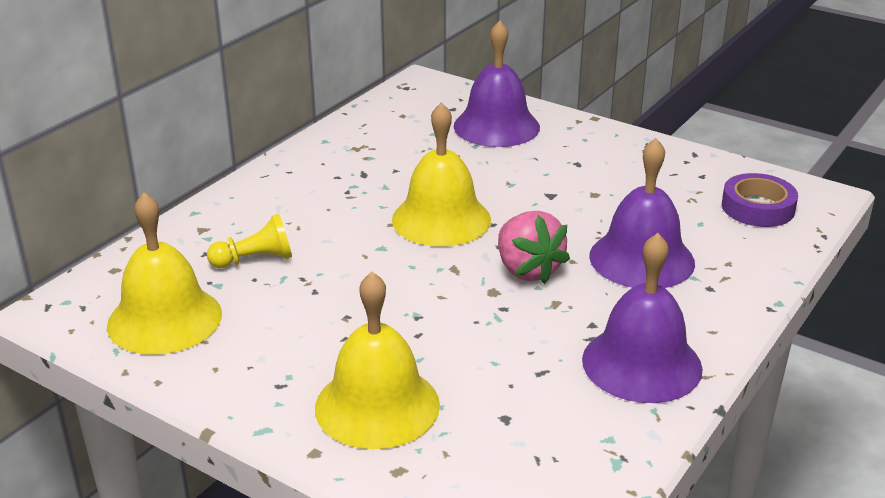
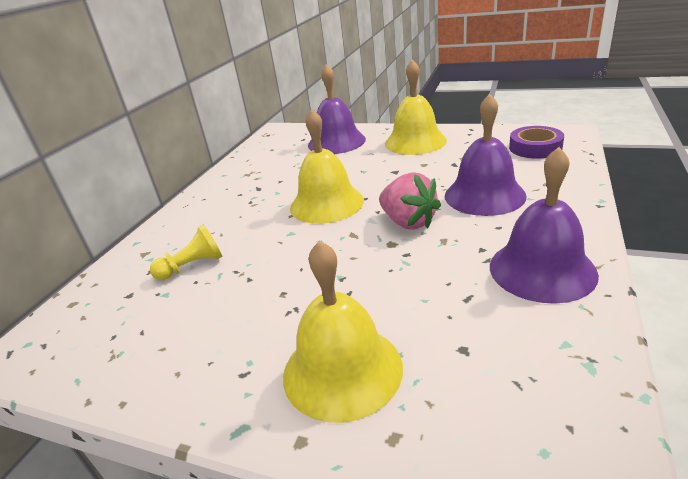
camera: 10 degrees left, 0 degrees up
(164, 319) = (121, 337): yellow bell -> yellow bell (415, 142)

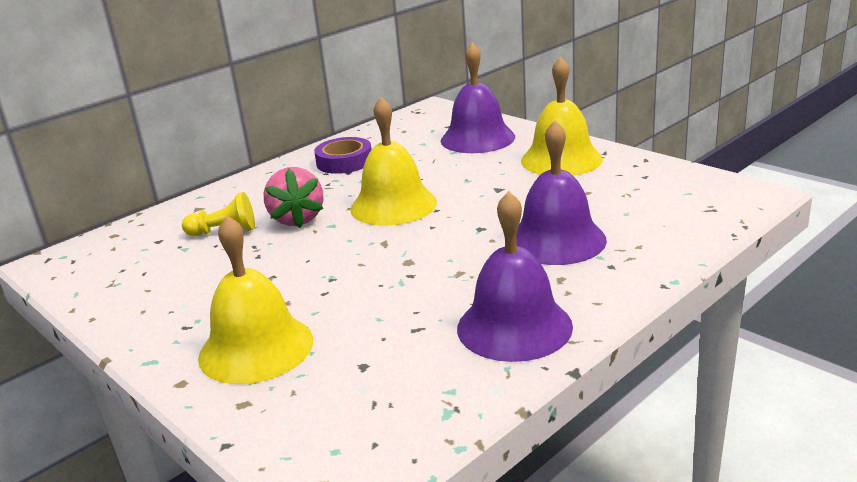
camera: 25 degrees right, 5 degrees down
(408, 222) = (447, 246): pink strawberry -> pink strawberry (297, 219)
(535, 148) = (687, 202): purple tape -> purple tape (344, 162)

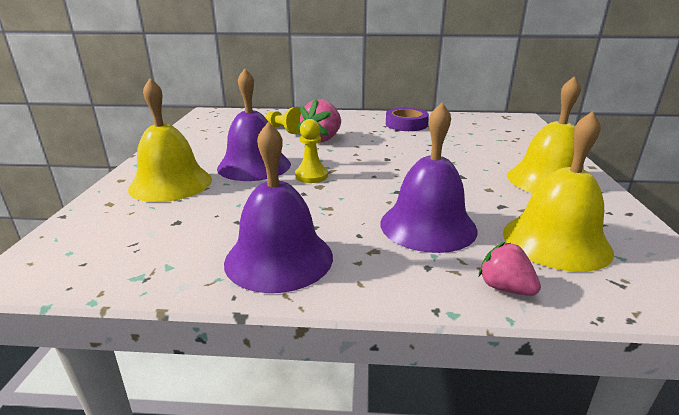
camera: 45 degrees right, 0 degrees up
(379, 258) = (311, 176): none -> yellow pawn
(393, 205) = (380, 155): yellow bell -> yellow bell (556, 241)
(477, 138) = (512, 144): purple bell -> purple bell (254, 166)
(671, 249) = (505, 288): none -> pink strawberry

